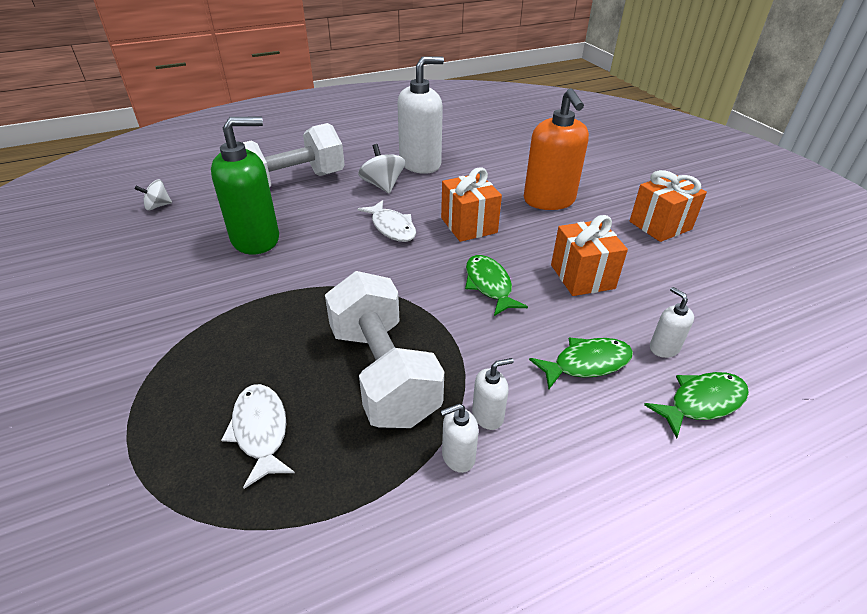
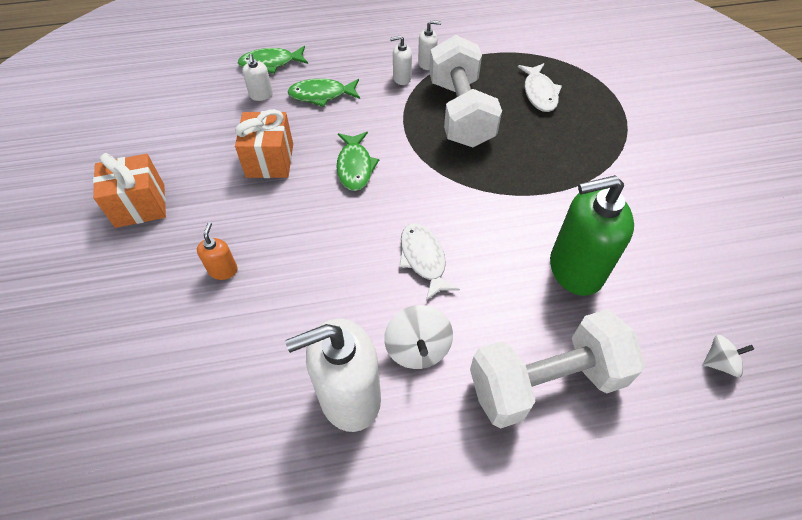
camera: 165 degrees left, 15 degrees up
(469, 225) = (338, 246): orange gift -> none
(549, 200) = (223, 270): orange soap dispenser -> orange soap dispenser, size x0.45

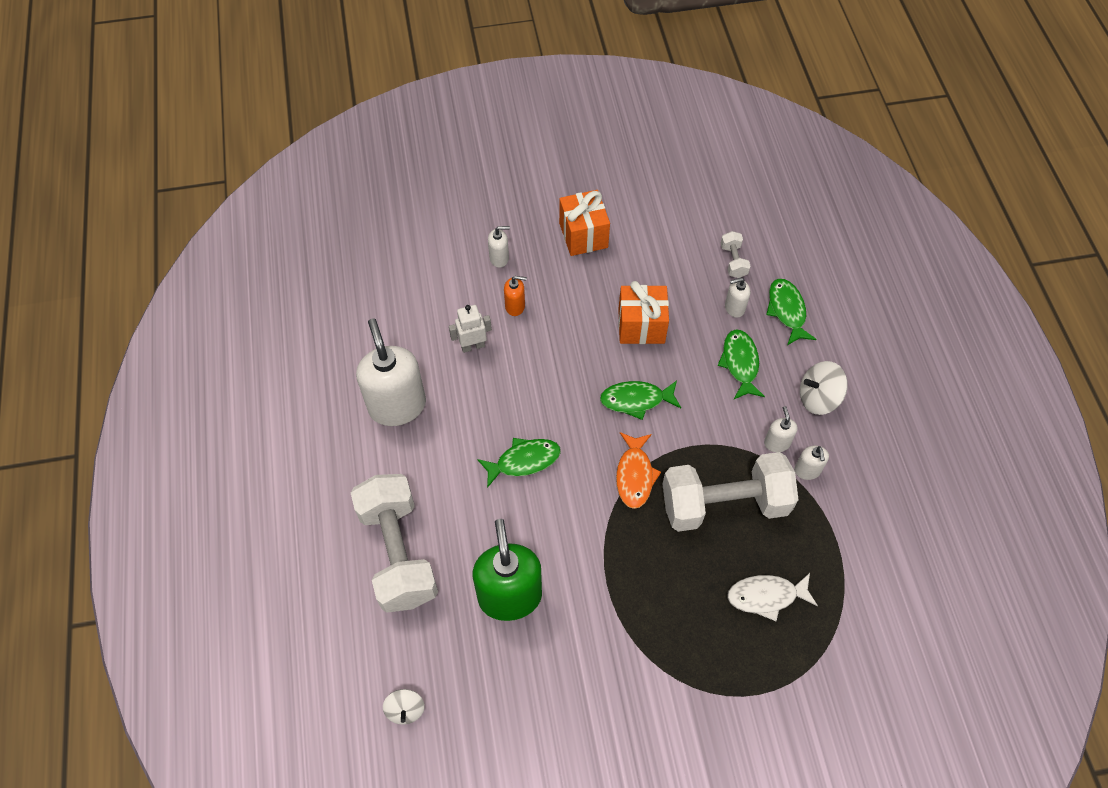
camera: 90 degrees right, 5 degrees up
(148, 288) = (499, 258): none -> white soap dispenser
(208, 93) = (733, 261): none -> white dumbbell
(271, 313) = (473, 346): none -> white robot
(418, 348) = (435, 455): white spinning top -> white spinning top (818, 398)
(424, 259) = (524, 461): white fish -> green fish
(436, 170) = (634, 475): none -> orange fish

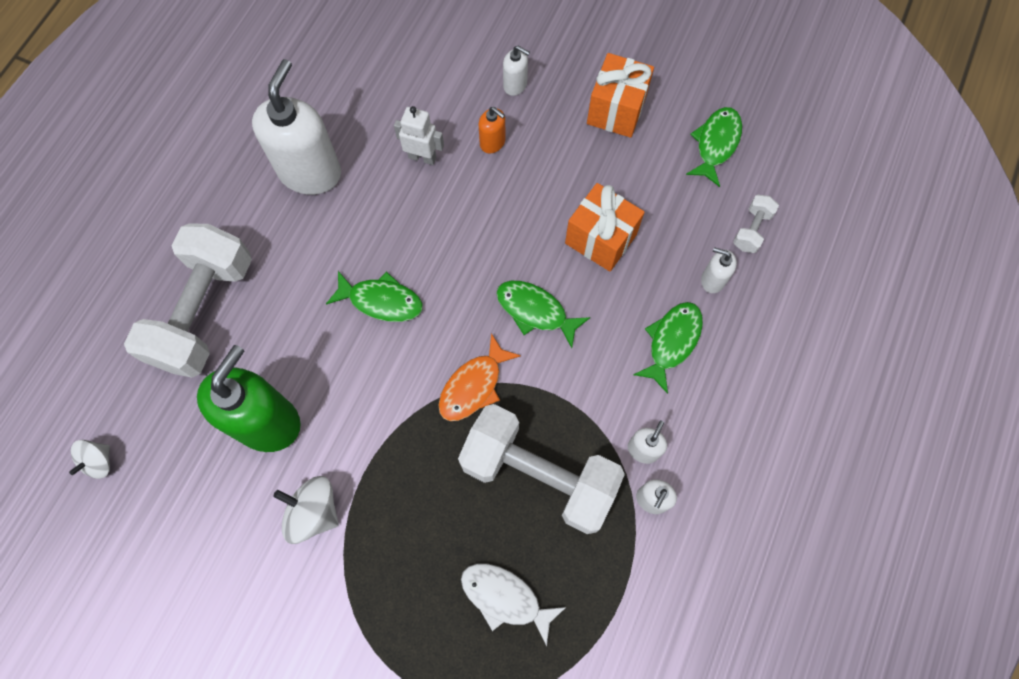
camera: 35 degrees right, 10 degrees up
(787, 311) = (767, 318): green fish -> green fish (716, 144)
(818, 398) = (726, 432): white spinning top -> white spinning top (313, 512)

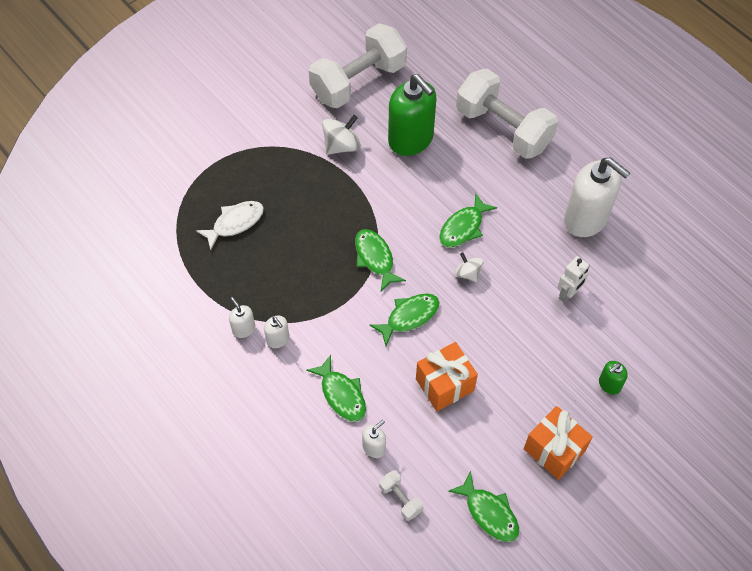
camera: 115 degrees right, 10 degrees down
(99, 462) = (430, 53): white spinning top -> white spinning top (467, 273)
(474, 385) = (375, 258): orange fish -> green fish
(492, 142) = (561, 346): orange soap dispenser -> none
(515, 85) = (609, 384): white soap dispenser -> green soap dispenser
(539, 475) = (296, 271): white dumbbell -> white dumbbell (358, 81)

